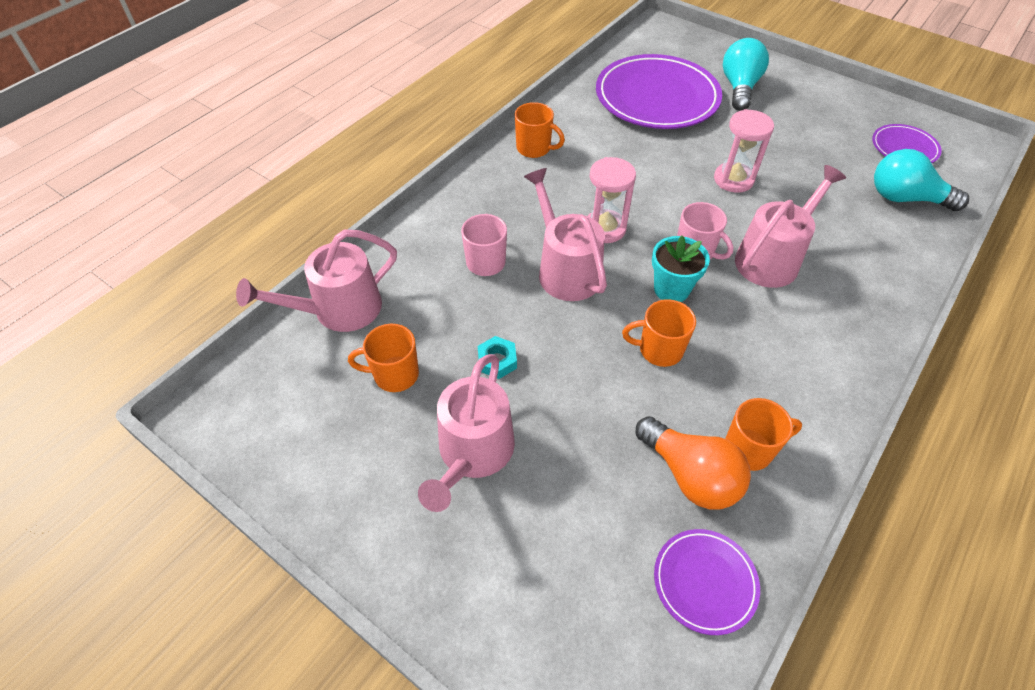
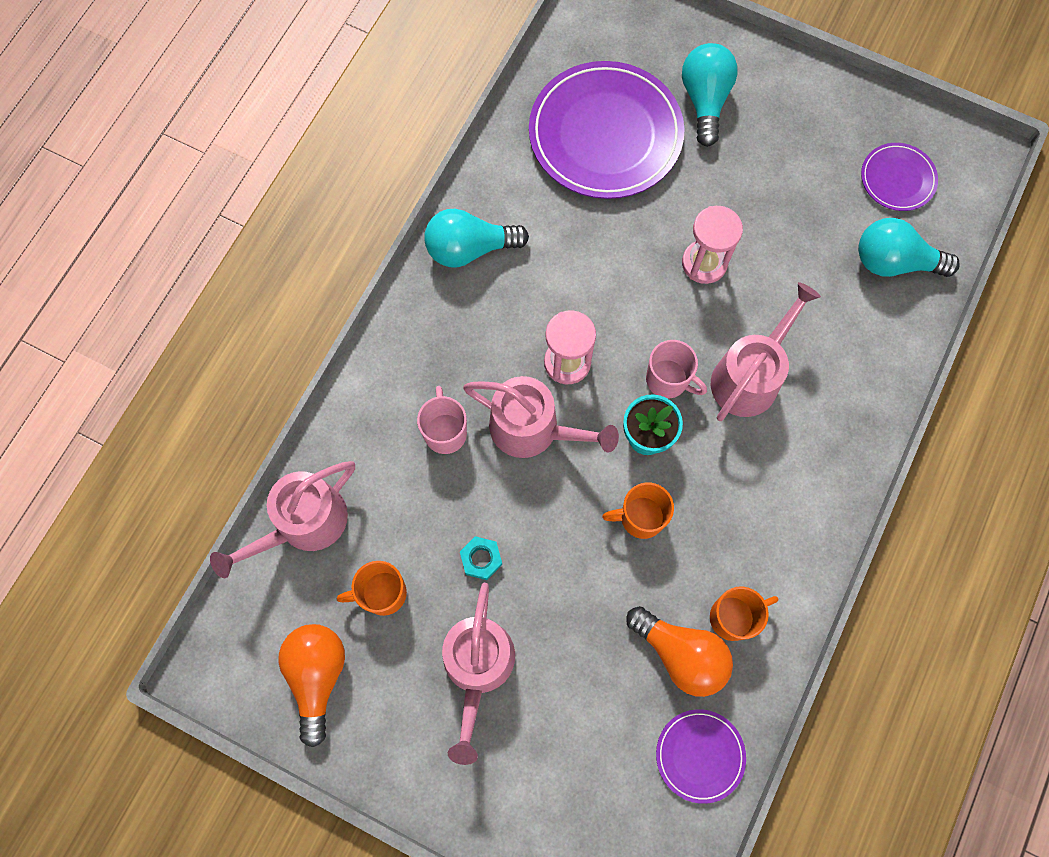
camera: 10 degrees left, 20 degrees up
(309, 435) = (317, 676): none -> orange light bulb
(534, 148) = (470, 249): orange mug -> turquoise light bulb
(565, 270) = (532, 429): pink watering can -> pink watering can turned 150 degrees clockwise

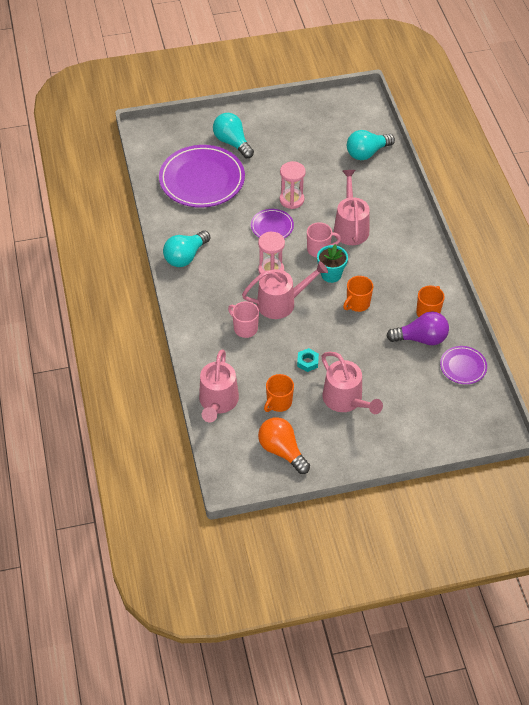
camera: 40 degrees left, 20 degrees down
(680, 654) = (421, 338): orange light bulb -> purple light bulb
(897, 179) = (339, 124): purple plate -> purple plate (272, 226)

